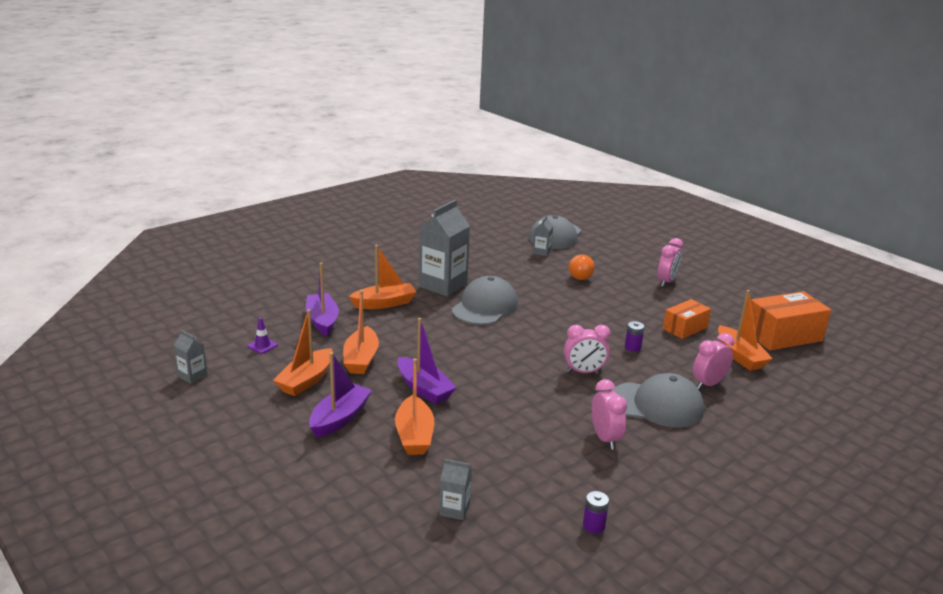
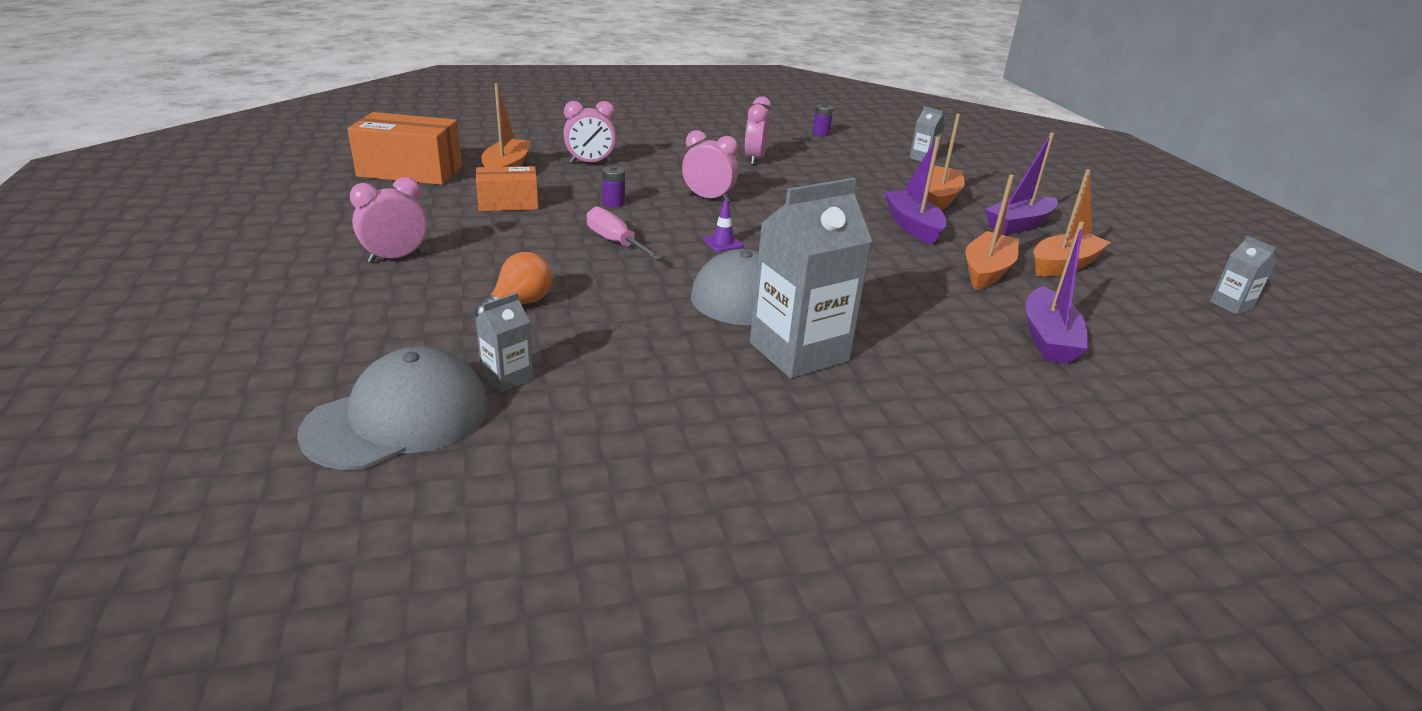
camera: 155 degrees left, 5 degrees up
(262, 346) = (1143, 322): purple traffic cone -> purple traffic cone (723, 243)
(384, 303) = (930, 343): orange boat -> none
(589, 318) = (615, 242): none -> pink screwdriver
(657, 405) = (671, 164): grey cap -> none

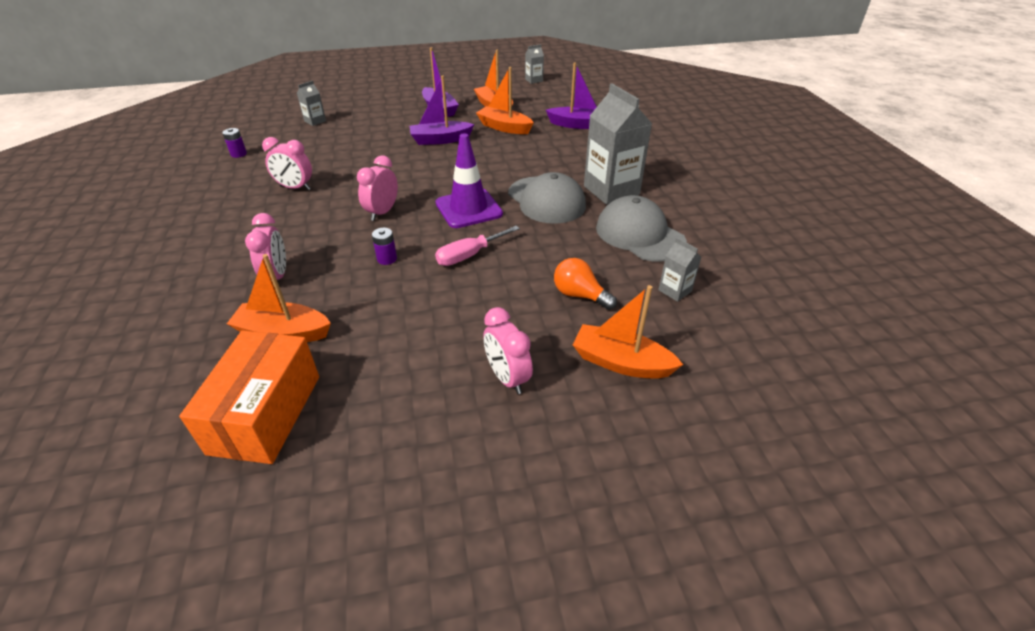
camera: 85 degrees left, 10 degrees up
(398, 418) = (736, 330): grey cap -> grey cap (639, 235)
(508, 203) = (380, 321): orange box -> none
(723, 243) = (468, 209): purple traffic cone -> purple traffic cone, size x2.34
(940, 198) = (393, 125): orange boat -> orange boat (621, 362)

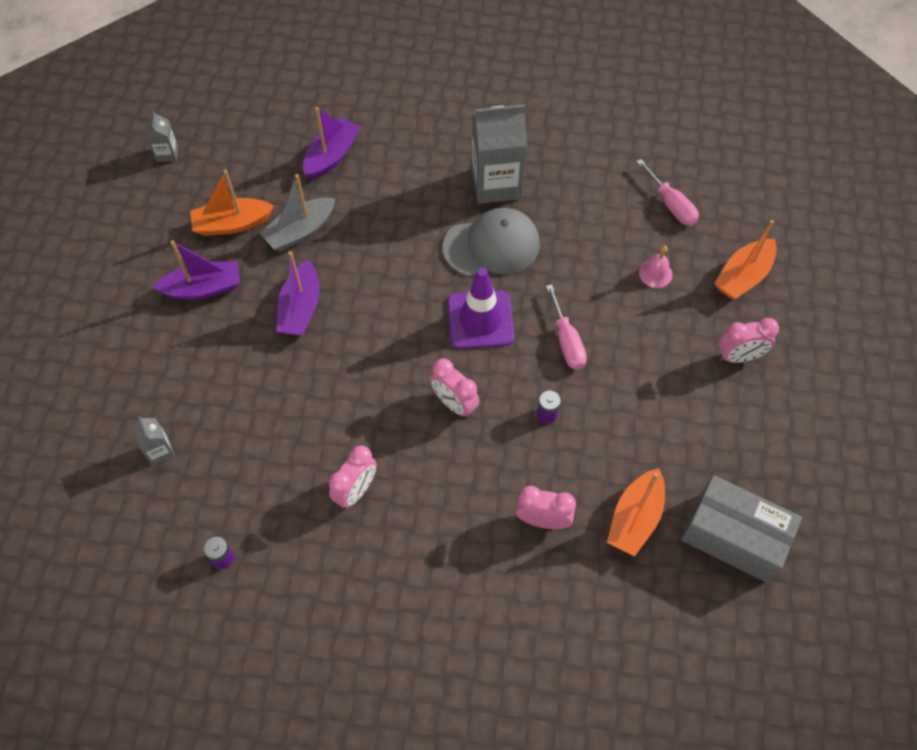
camera: 70 degrees left, 20 degrees up
(265, 413) = (733, 537): orange box -> grey box
(504, 127) = (300, 231): orange boat -> grey boat
(579, 295) = (655, 273): orange light bulb -> pink bell
(639, 235) = (583, 194): grey cap -> none
(675, 291) = (671, 205): grey carton -> pink screwdriver

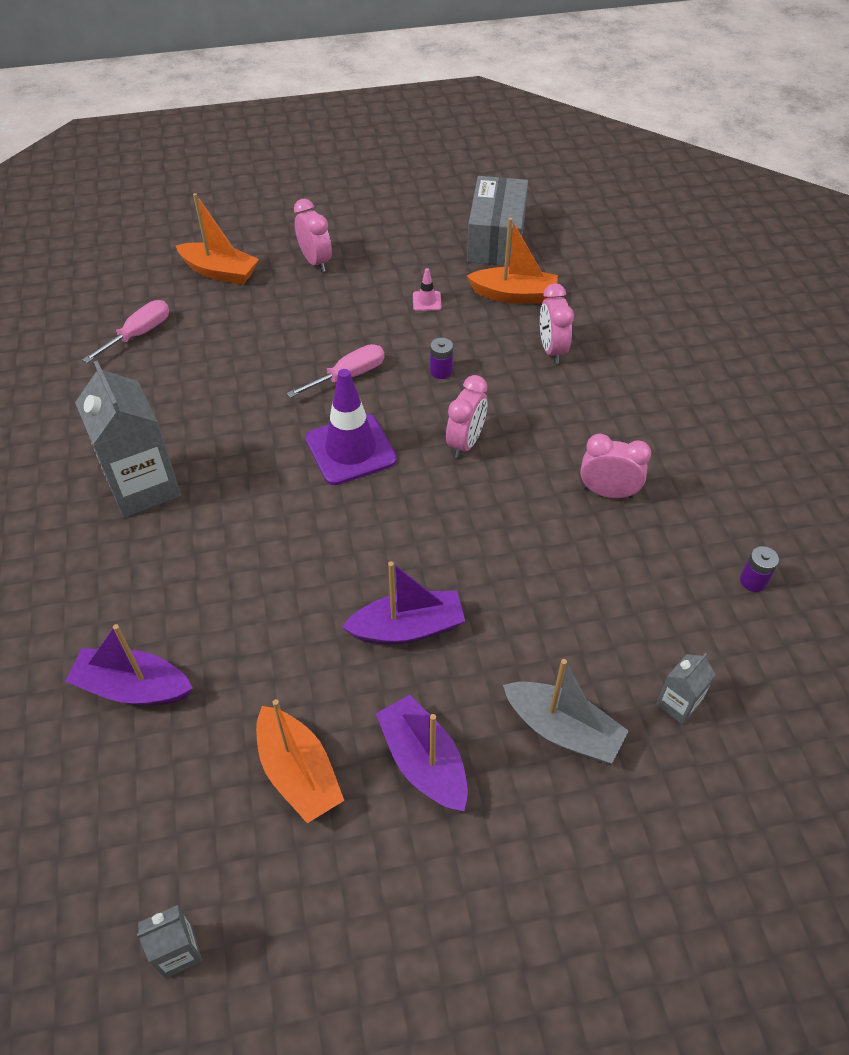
camera: 110 degrees left, 10 degrees down
(300, 231) = (284, 676): grey boat -> grey boat (562, 730)
(491, 245) = (242, 466): grey cap -> none
(649, 435) = (427, 301): none -> pink traffic cone
(655, 273) = (237, 329): pink bell -> none

